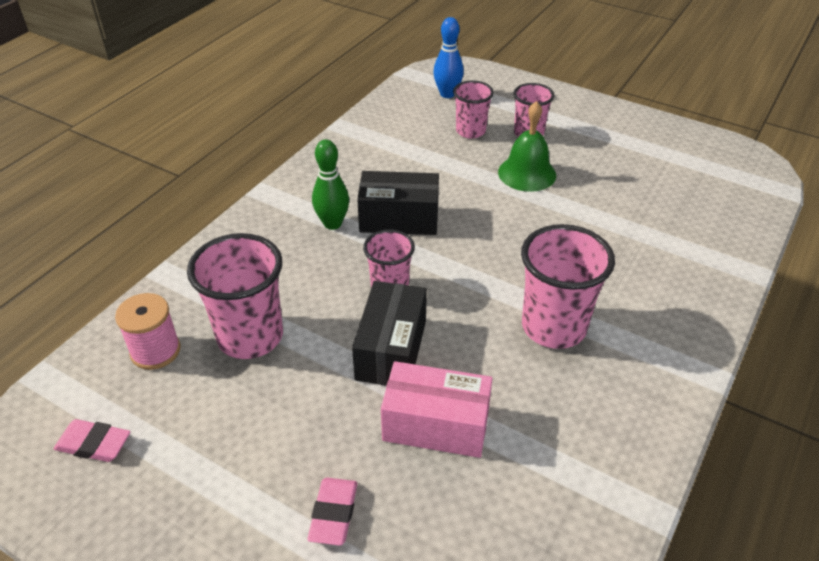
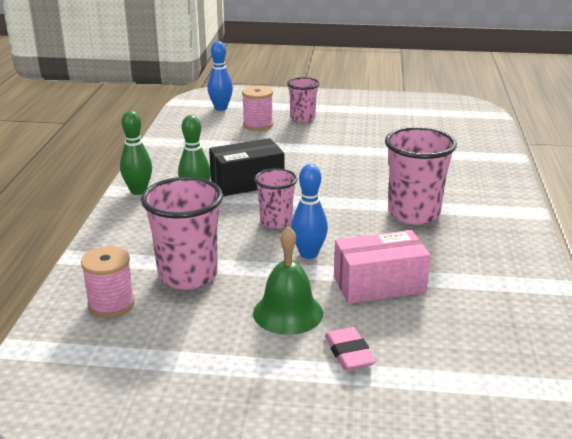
camera: 25 degrees left, 15 degrees down
(94, 444) = (108, 374): pink eraser -> none
(281, 198) = (138, 191): none -> green bowling pin
(391, 350) = (308, 254): black box -> blue bowling pin
(470, 131) = (258, 125): pink cup -> pink spool
(527, 173) = (321, 139): green bell -> green bell (288, 312)

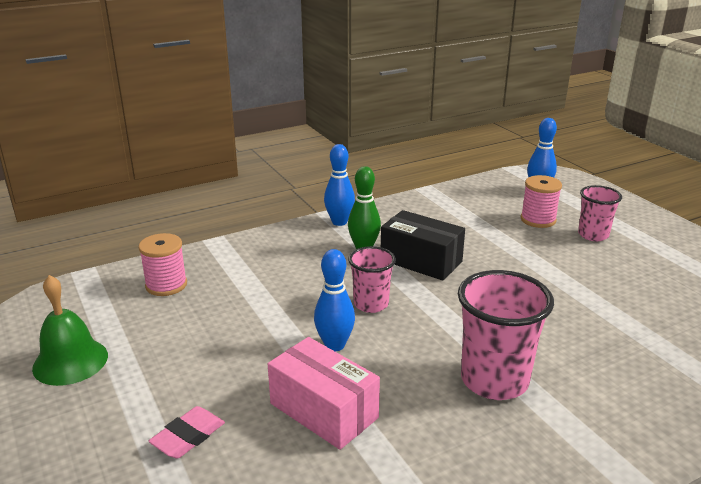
camera: 55 degrees right, 0 degrees up
(138, 191) = (339, 222): green bowling pin -> blue bowling pin
(188, 275) = (237, 299): pink cup -> none
(288, 312) = (225, 373): green bell -> green bell (70, 361)

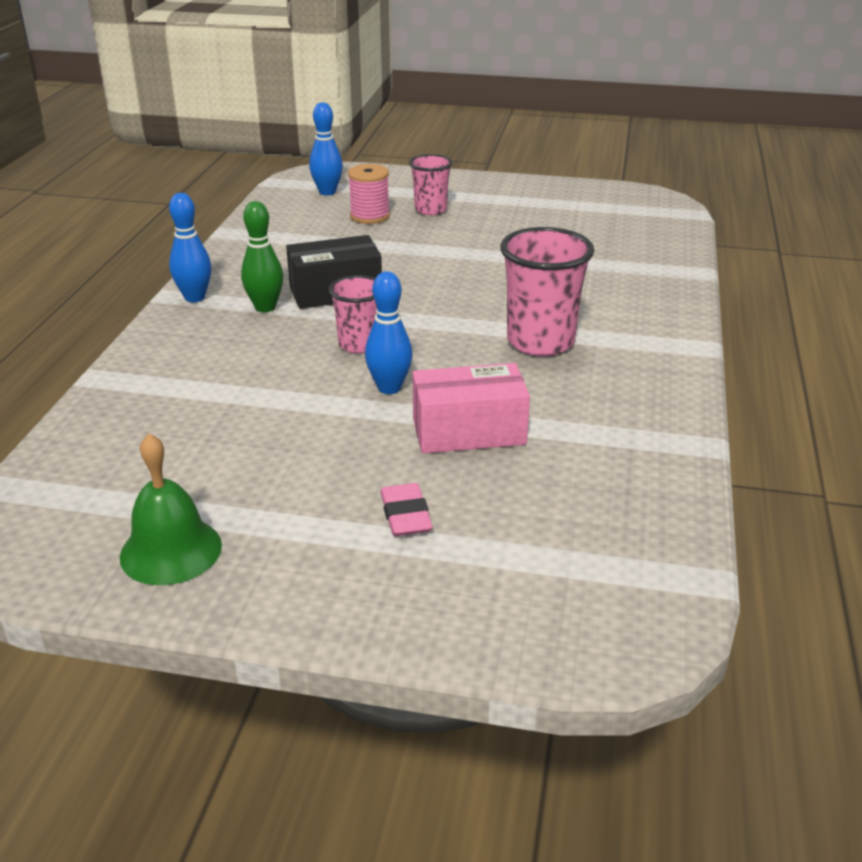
camera: 50 degrees left, 5 degrees up
(166, 285) = (126, 439): pink spool -> none

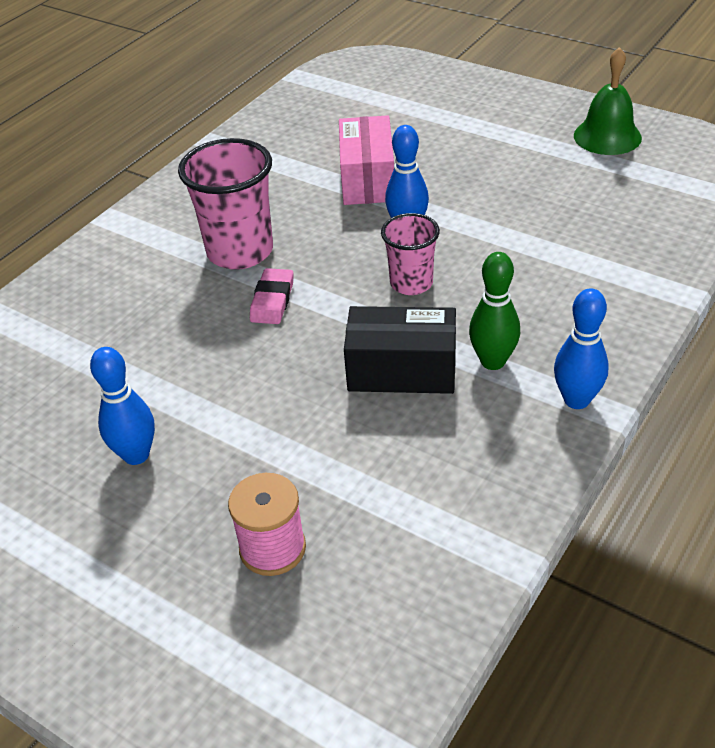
camera: 155 degrees left, 10 degrees up
(327, 192) = (301, 666): blue bowling pin -> blue bowling pin (136, 455)
(406, 515) = (447, 132): pink eraser -> pink eraser (272, 300)
(430, 209) = (169, 542): pink cup -> none
(468, 431) = (367, 179): pink box -> pink box turned 75 degrees clockwise

